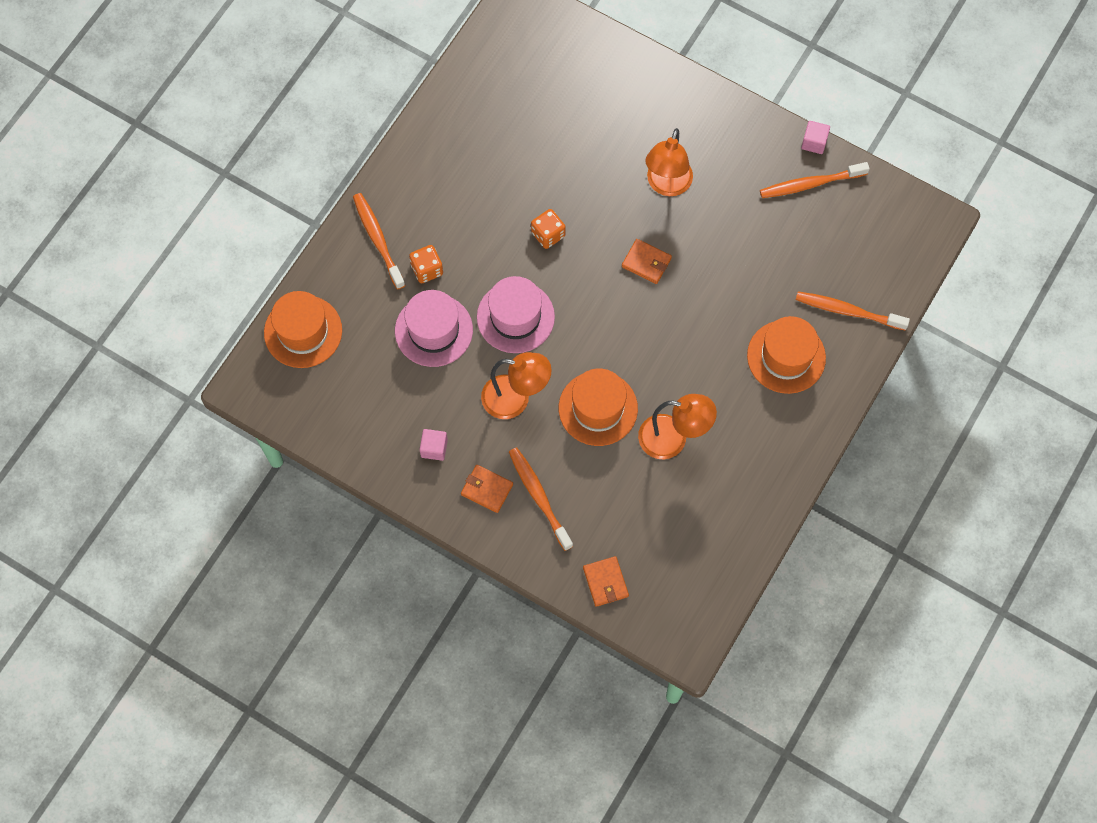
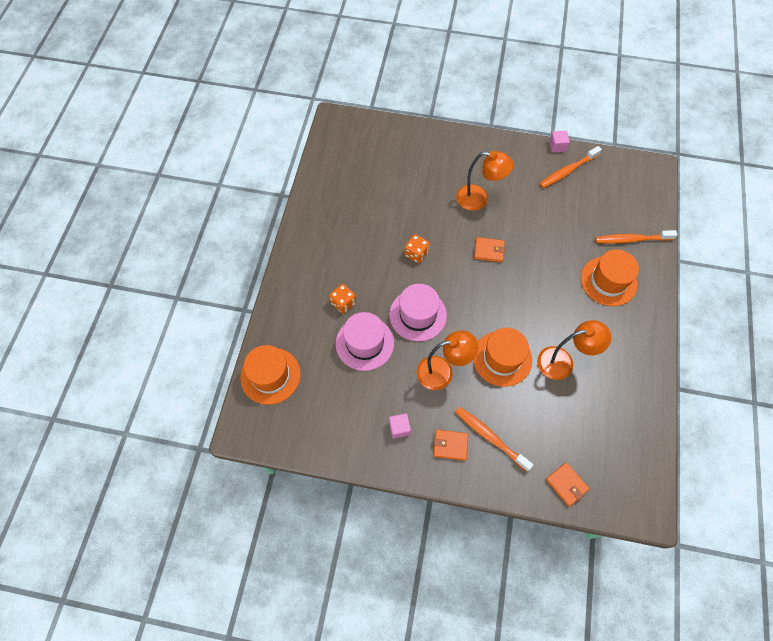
camera: 20 degrees left, 5 degrees down
(378, 239) = (301, 294): orange toothbrush -> none
(666, 185) = (479, 199): orange lamp -> orange lamp turned 75 degrees counterclockwise

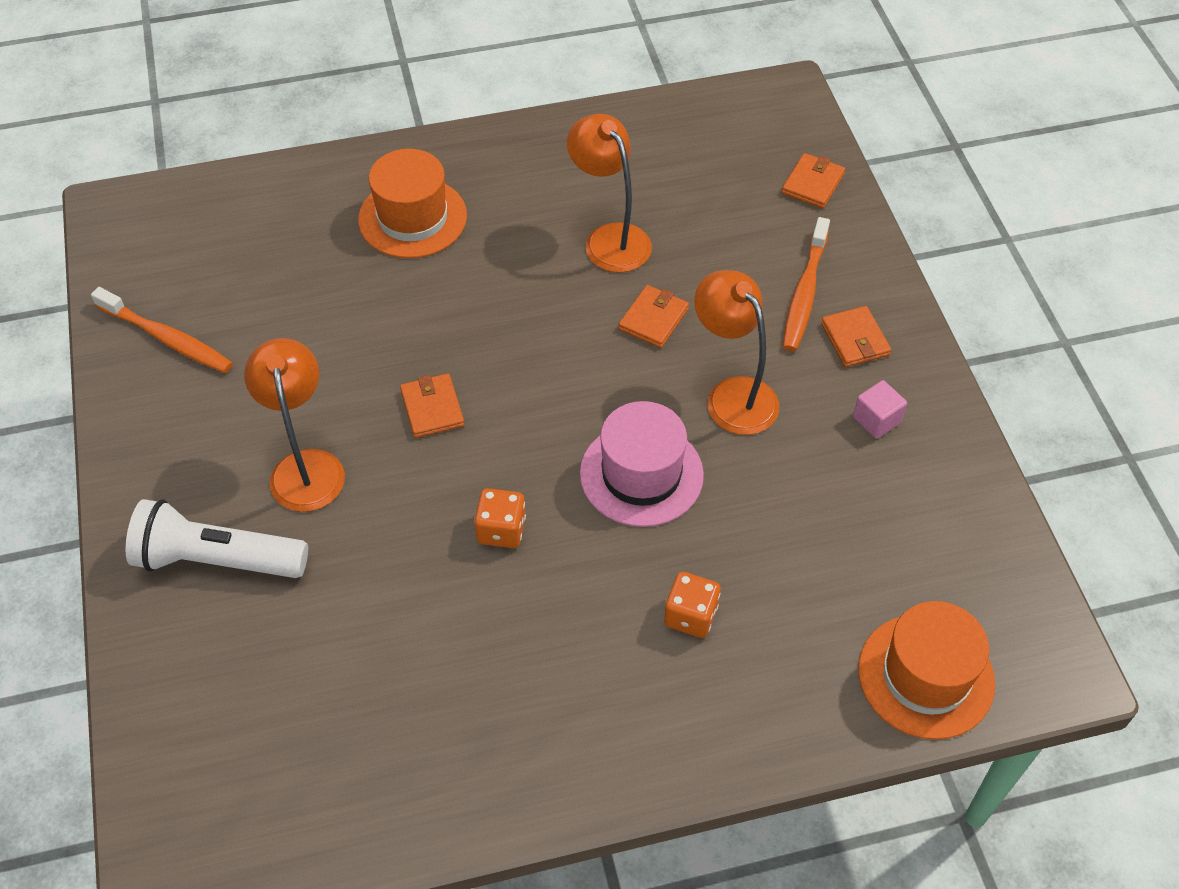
camera: 115 degrees left, 10 degrees down
(364, 343) = (754, 539): pink hat -> none
(449, 161) = (216, 560): none -> white flashlight
(502, 358) = (653, 319): orange hat -> orange wallet
(557, 146) = (102, 373): pink cube -> none
(631, 239) = (303, 207): orange toothbrush -> none

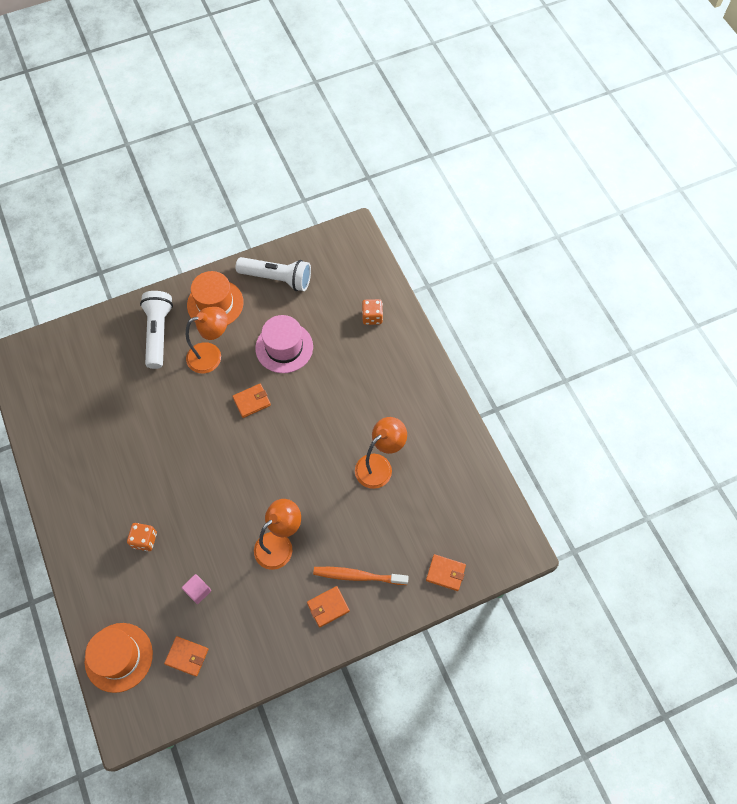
camera: 80 degrees right, 10 degrees up
(167, 338) = (277, 278): orange toothbrush -> white flashlight
(412, 218) = (375, 365): orange hat -> orange hat (215, 304)
(501, 530) = (184, 446): orange dice -> orange dice (372, 317)
(641, 474) = (224, 505): pink hat -> pink hat (284, 347)
(653, 319) = (325, 497): orange wallet -> orange wallet (187, 656)
(876, 419) = (273, 623): pink cube -> pink cube (198, 591)

